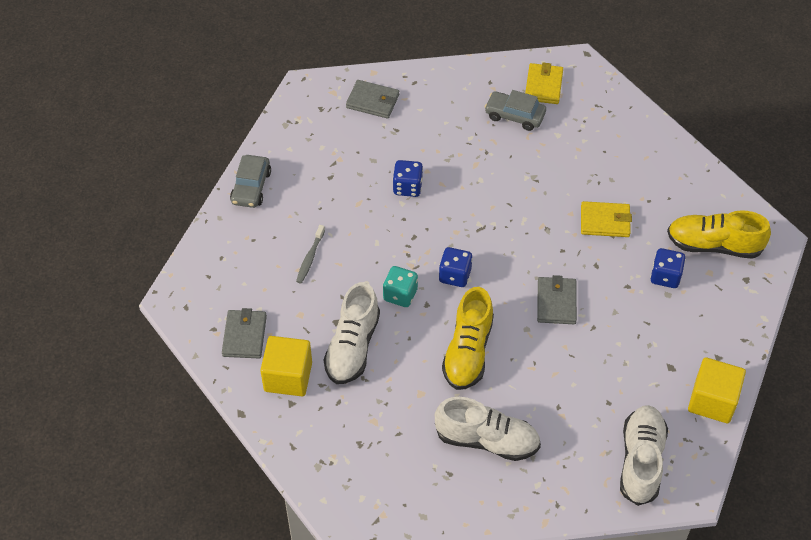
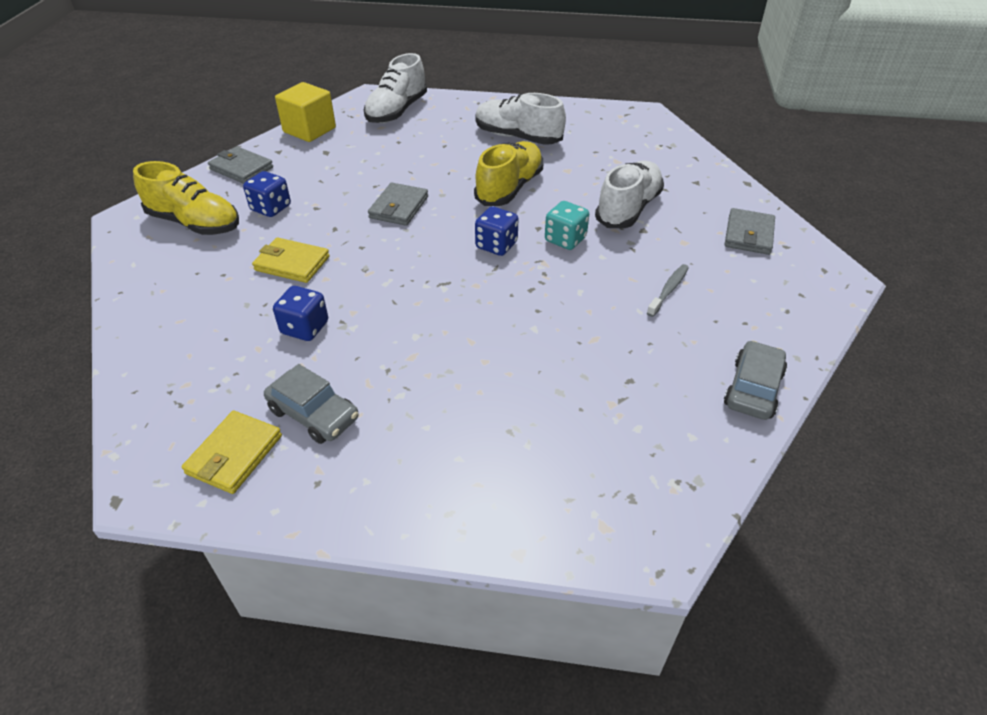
camera: 165 degrees left, 10 degrees down
(288, 377) = (699, 199): yellow cube -> none
(372, 101) = (535, 491): grey wallet -> grey wallet (241, 168)
(407, 187) = (520, 345): blue dice -> blue dice (305, 328)

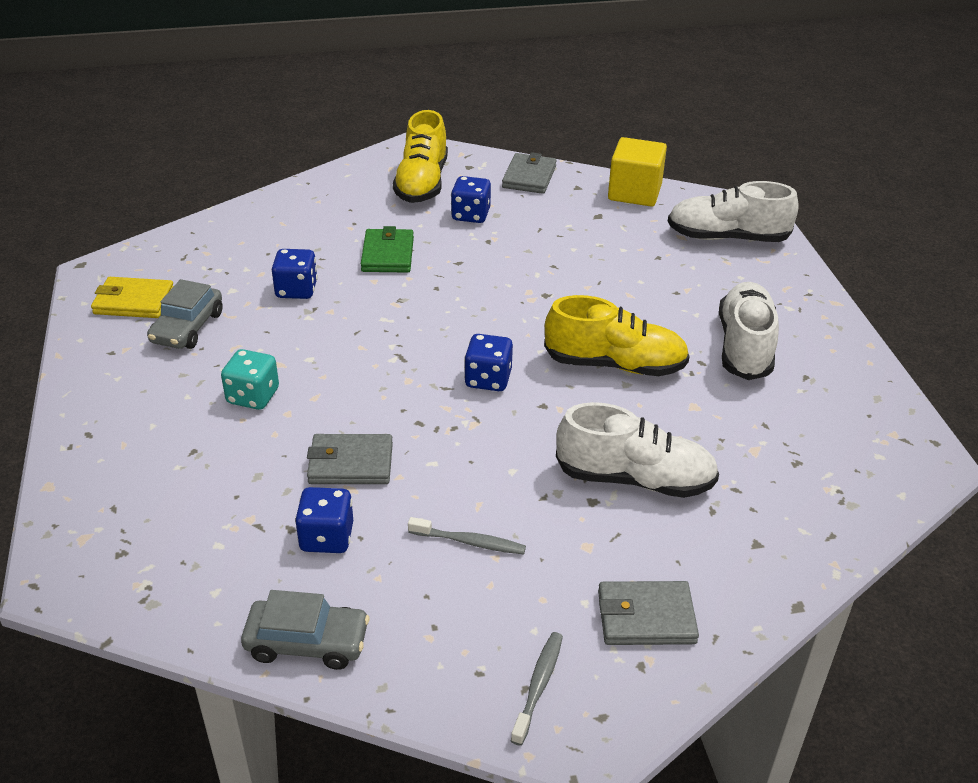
camera: 70 degrees right, 5 degrees down
(292, 263) = (388, 254): yellow wallet -> green wallet
(399, 207) = (521, 292): grey wallet -> grey wallet (351, 463)
(565, 239) = (530, 432): turquoise dice -> turquoise dice (253, 396)
(646, 361) = (327, 537): none -> blue dice
(799, 288) = (538, 685): none -> grey toothbrush

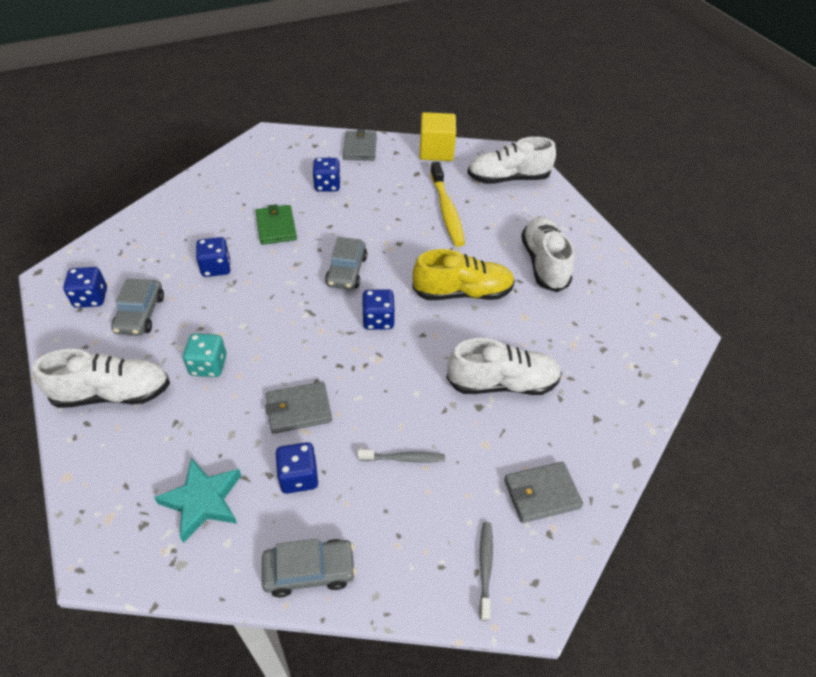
camera: 15 degrees left, 10 degrees up
(129, 408) = (113, 393): none -> white shoe
(134, 301) = (91, 298): yellow wallet -> blue dice
(200, 541) = (203, 501): none -> turquoise star
(422, 183) = (284, 163): yellow shoe -> none
(464, 317) = (347, 271): none -> grey car
(625, 265) = (446, 210): none -> yellow toothbrush

